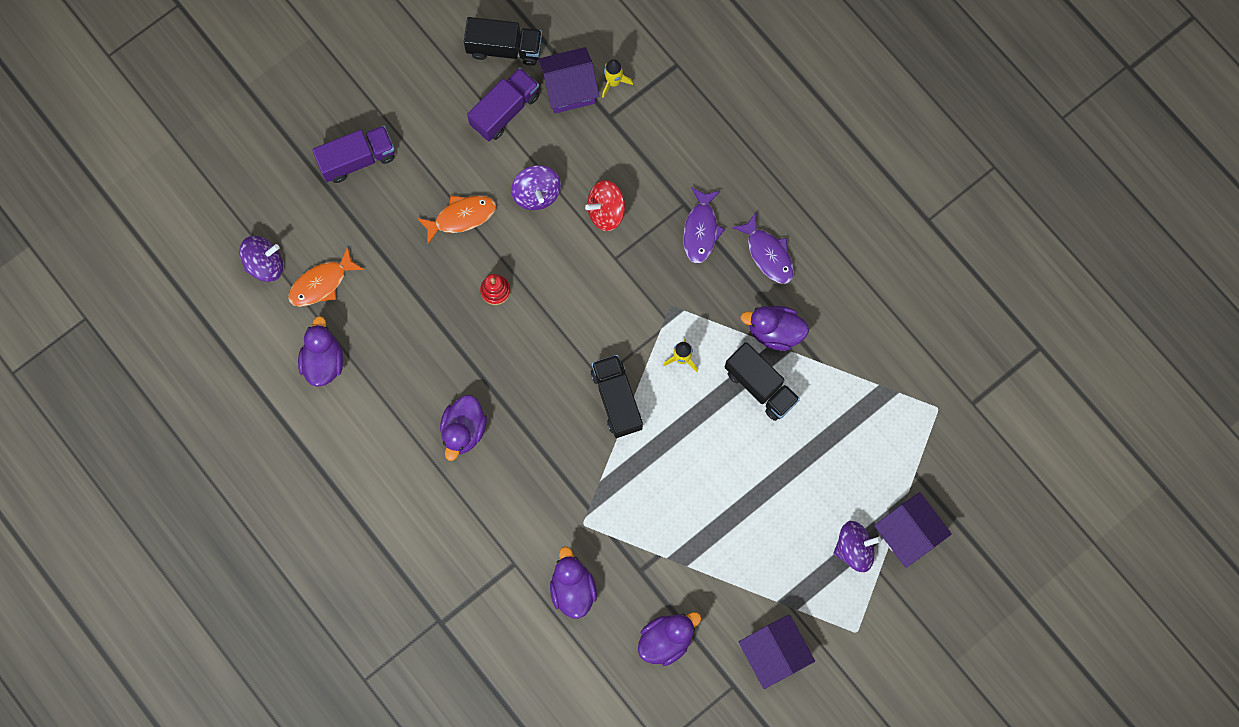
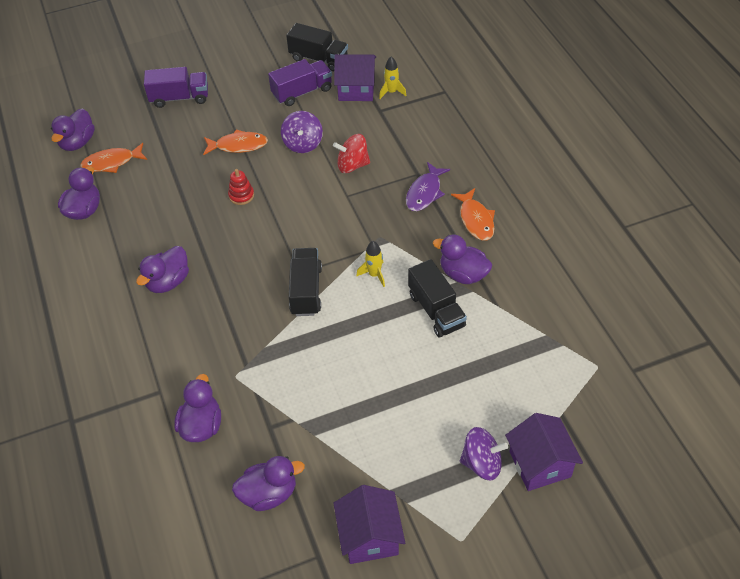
camera: 20 degrees right, 25 degrees down
(265, 264) = (77, 142): purple spinning top -> purple duck
(768, 254) = (475, 220): purple fish -> orange fish

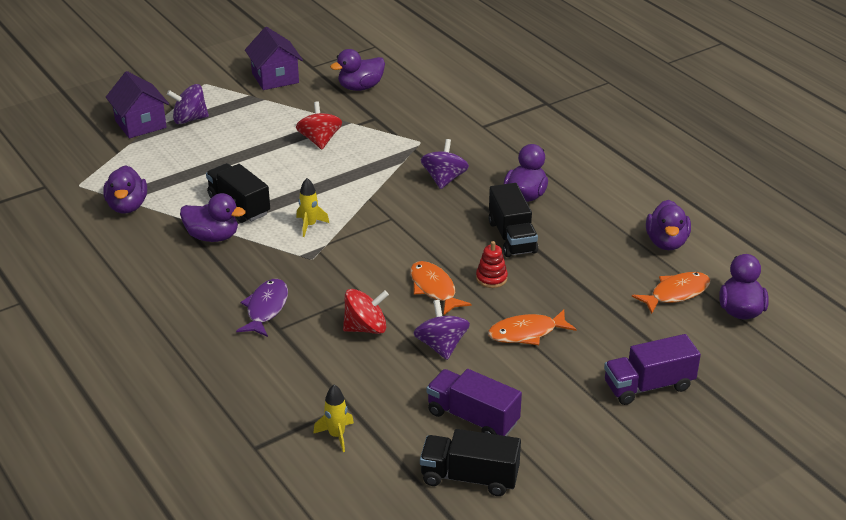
camera: 165 degrees right, 15 degrees down
(201, 425) = (434, 112): purple duck -> purple duck (127, 206)
(233, 315) = (444, 179): none -> purple spinning top
(302, 92) = (472, 418): purple truck -> purple truck turned 75 degrees clockwise
(306, 291) = (378, 205): black truck -> black truck (512, 237)
(340, 397) = (319, 140): none -> red spinning top
(356, 89) = (392, 433): purple house -> none
(475, 220) = (200, 287): orange fish -> orange fish (434, 288)

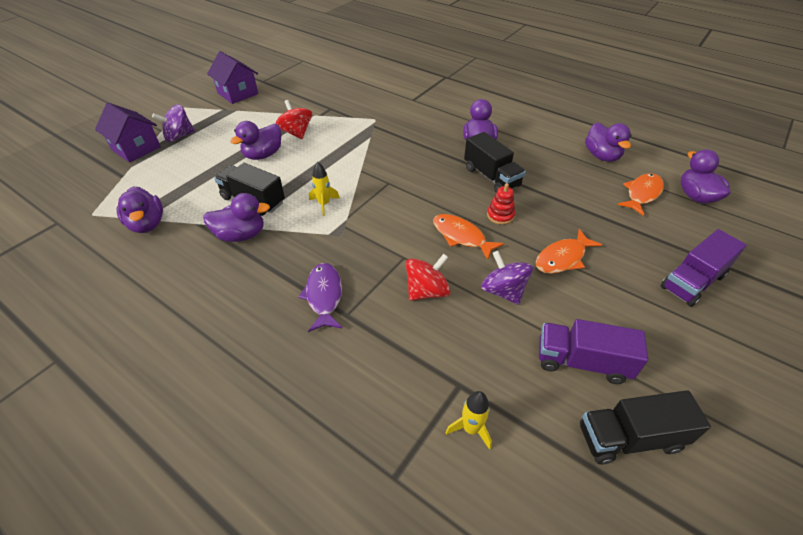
camera: 20 degrees left, 10 degrees up
(360, 87) = (307, 89): purple duck -> purple duck (263, 155)
(444, 179) = (410, 143): purple spinning top -> none

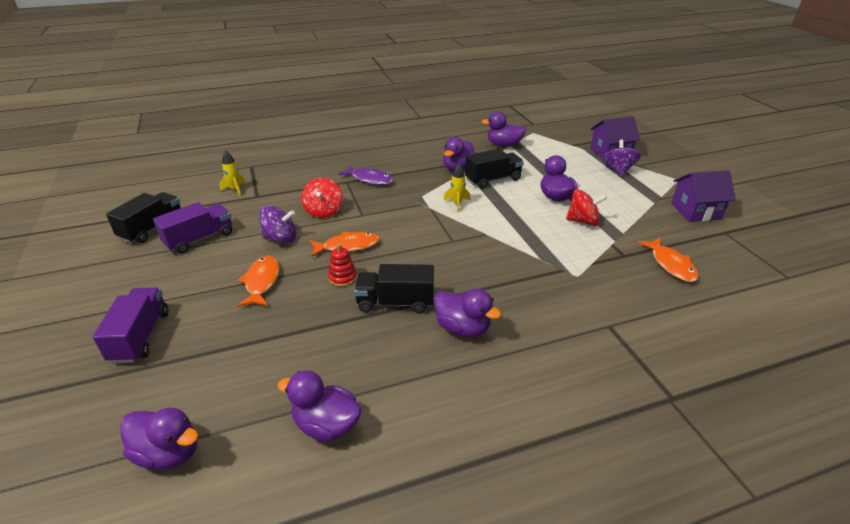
camera: 125 degrees right, 10 degrees down
(642, 194) = (237, 401): orange fish -> orange fish (670, 265)

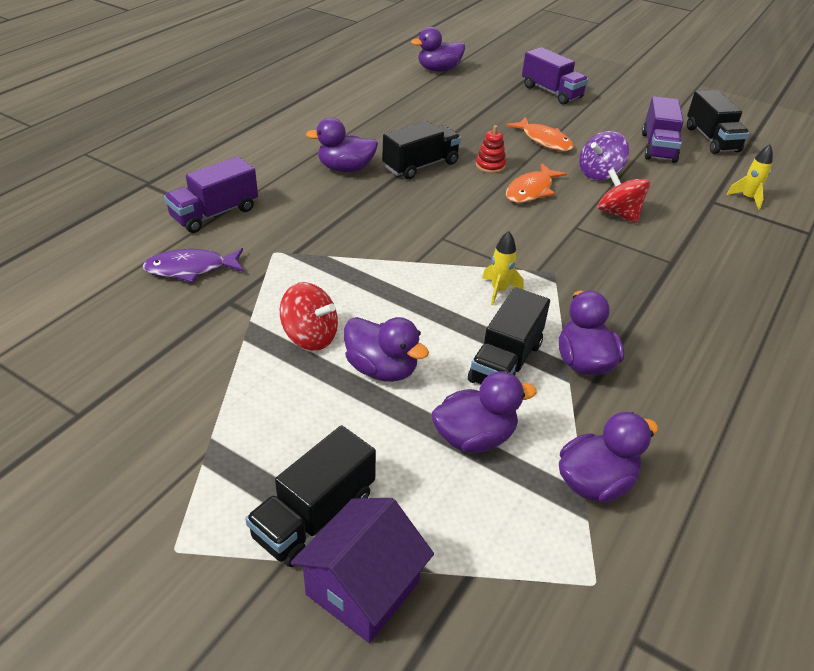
camera: 140 degrees right, 5 degrees up
(326, 425) = (374, 100): purple duck -> purple duck (474, 437)
(370, 179) = (655, 279): purple fish -> purple fish (191, 269)
(583, 221) = (310, 336): red spinning top -> red spinning top turned 120 degrees counterclockwise
(610, 328) = (215, 213): none -> purple truck
(618, 170) = (314, 515): purple spinning top -> black truck
(670, 265) = (163, 312): orange fish -> none
(696, 211) = (130, 450): purple house -> none

